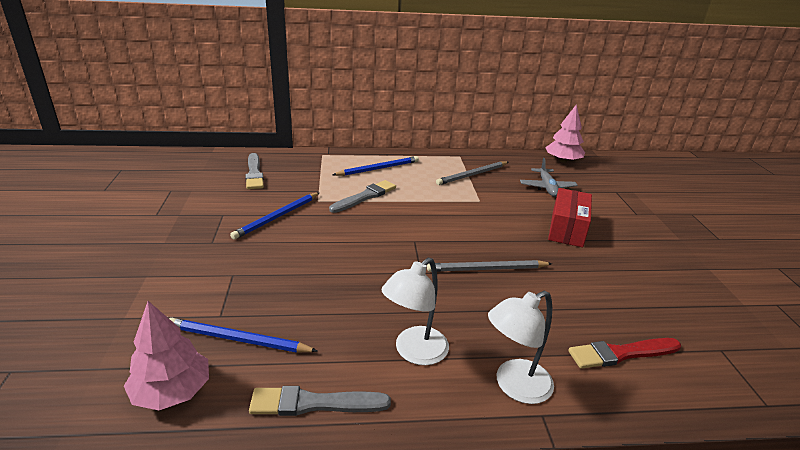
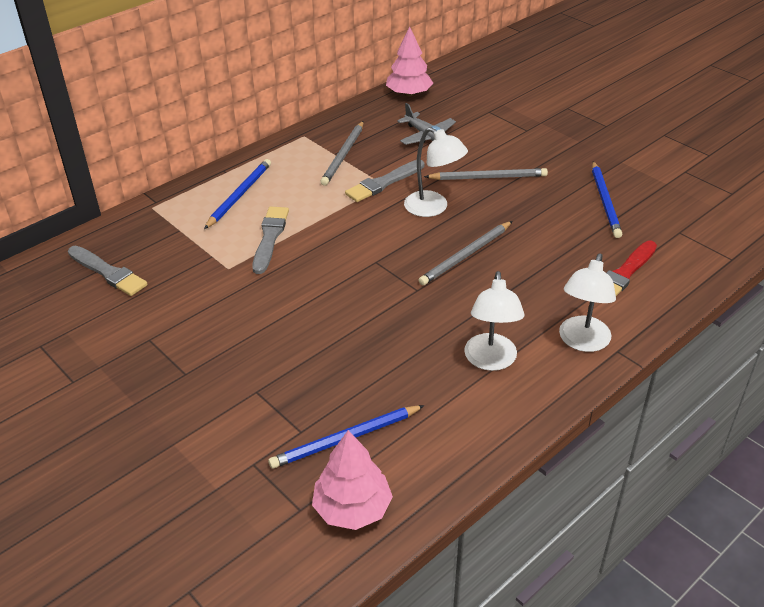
camera: 35 degrees left, 10 degrees up
(277, 217) = (212, 309): blue pencil -> blue pencil (605, 201)
(314, 403) = (467, 443): grey brush -> grey brush (384, 183)
(499, 229) = (433, 208): none -> white lamp
(567, 229) = (488, 177): red box -> grey pencil

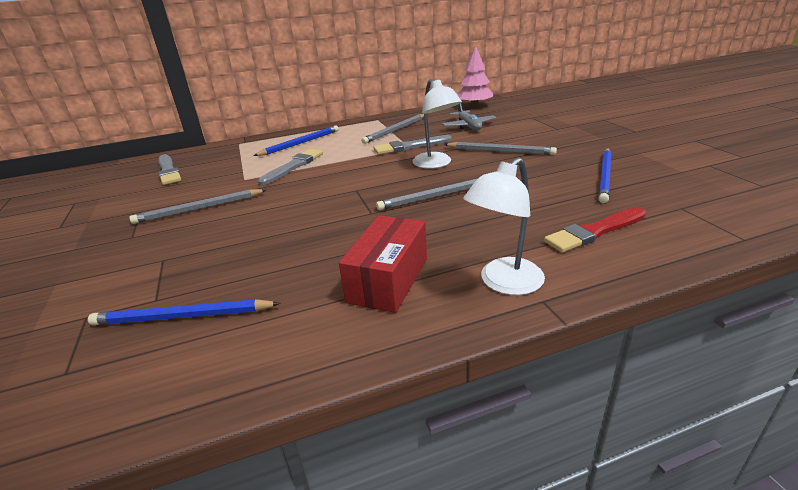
camera: 25 degrees right, 10 degrees down
(222, 321) = (199, 209): none -> grey pencil
(352, 508) = (108, 389): pink tree -> none
(490, 361) = (388, 280): white lamp -> red box

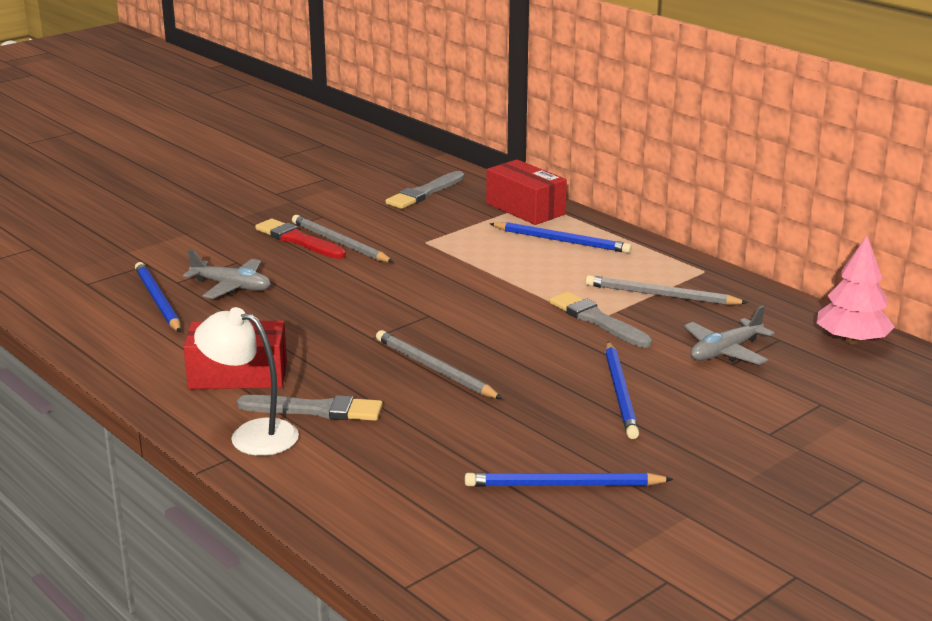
camera: 65 degrees right, 5 degrees down
(209, 267) = (231, 286): none -> grey plane
(243, 147) = (525, 209): none -> red box
(293, 166) = (478, 259): grey brush -> grey brush (315, 410)
(436, 164) = (540, 351): white lamp -> none
(500, 151) = (620, 392): grey pencil -> blue pencil
(594, 231) = (382, 481): red brush -> red brush (298, 240)

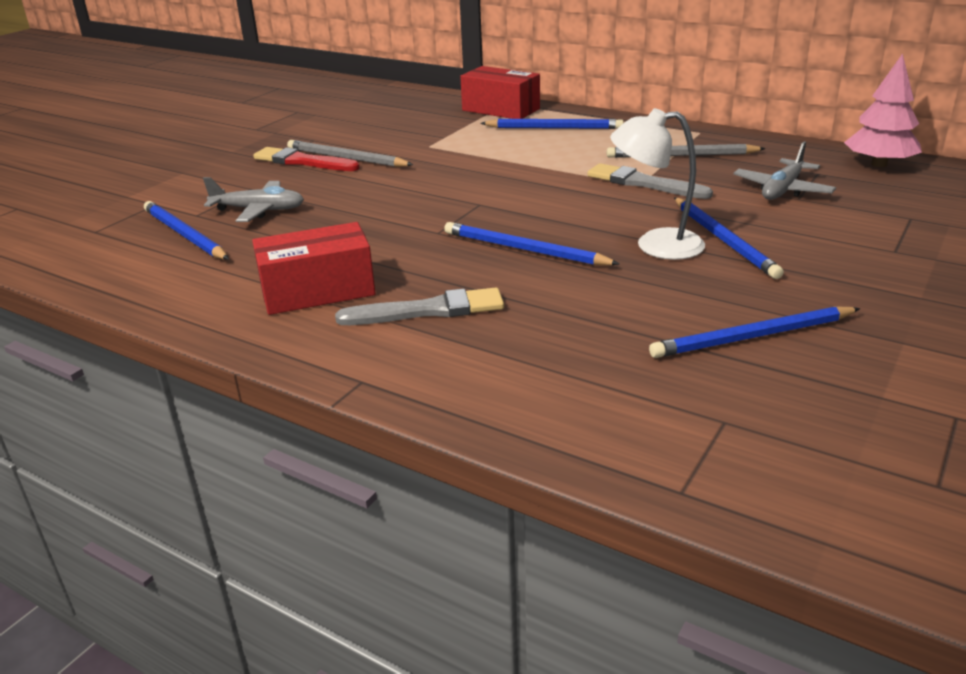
camera: 15 degrees left, 5 degrees up
(251, 435) = (372, 350): white lamp -> white lamp (655, 245)
(425, 193) = (399, 110): grey brush -> none
(435, 369) = (525, 250): grey pencil -> blue pencil

